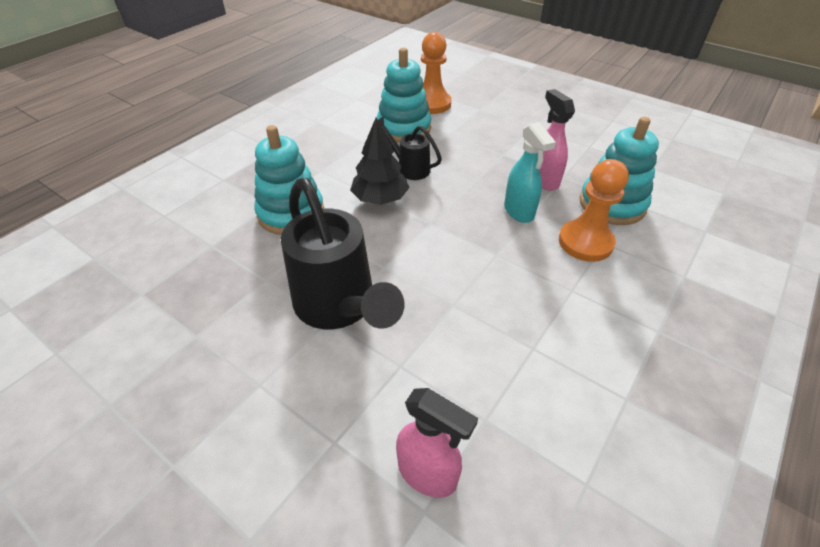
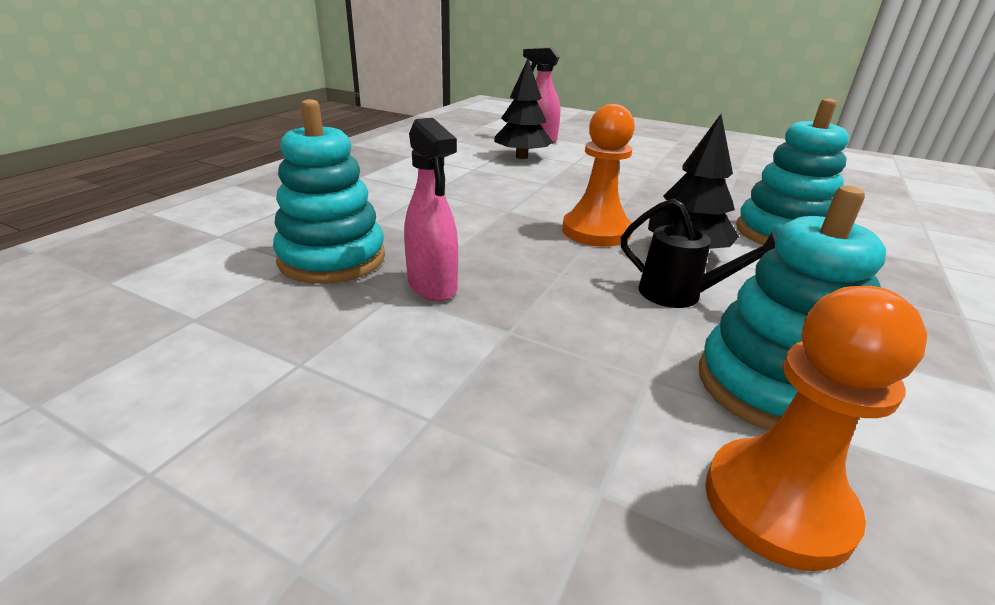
camera: 170 degrees right, 15 degrees down
(339, 306) = (645, 181): black watering can -> none
(468, 390) = (521, 157): none -> black tree
(519, 212) = (480, 245): turquoise spray bottle -> none
(585, 242) = (398, 221): orange pawn -> orange pawn (596, 231)

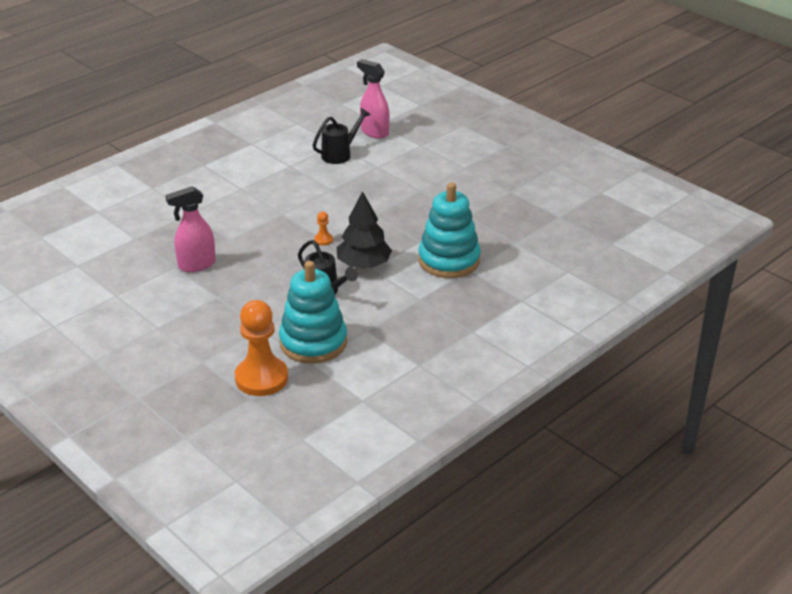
camera: 20 degrees right, 5 degrees up
(332, 259) = (153, 238): turquoise stacking toy -> none
(432, 286) = (196, 265): pink spray bottle -> pink spray bottle turned 75 degrees clockwise
(521, 157) = (340, 154): black tree -> black watering can
(596, 231) = (323, 240): orange pawn -> orange pawn, size x0.41

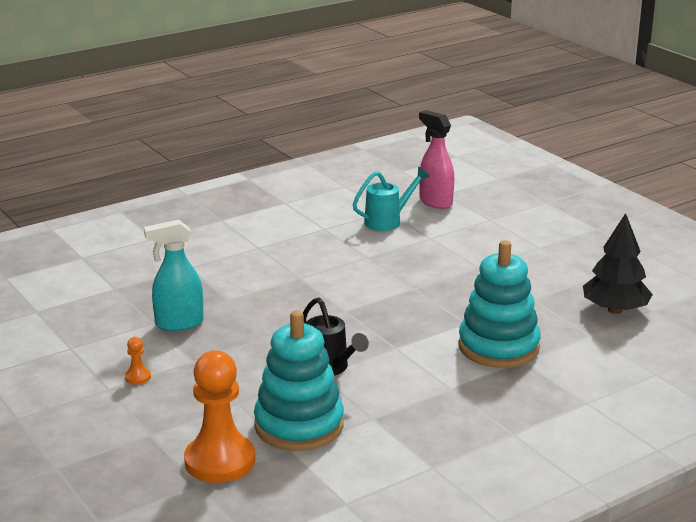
camera: 10 degrees right, 10 degrees down
(196, 265) = (178, 324): pink spray bottle -> turquoise spray bottle
(323, 240) = (343, 310): orange pawn -> orange pawn (137, 377)
(340, 154) = (387, 221): black watering can -> turquoise watering can
(364, 264) = (387, 342): black tree -> black tree (615, 310)

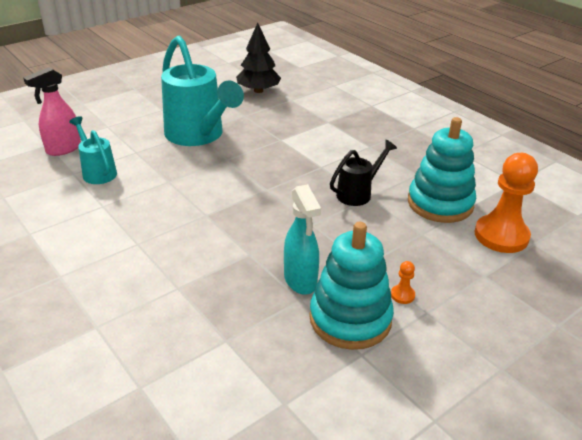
camera: 95 degrees left, 10 degrees up
(471, 270) = (198, 135): none -> turquoise watering can
(498, 347) = (313, 129): turquoise stacking toy -> turquoise stacking toy (350, 319)

